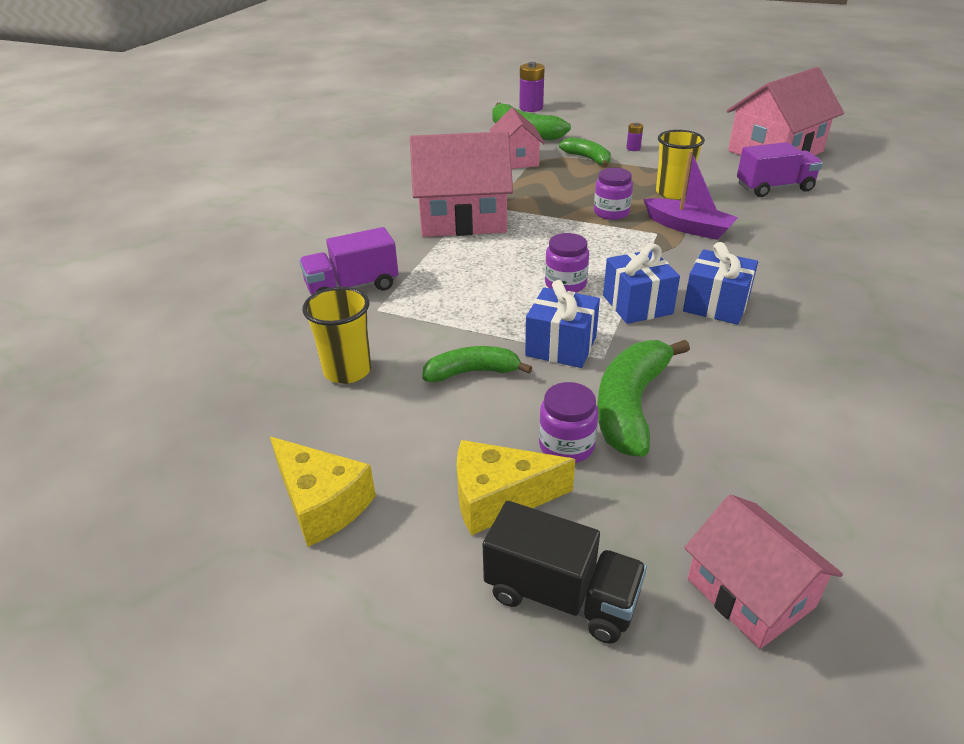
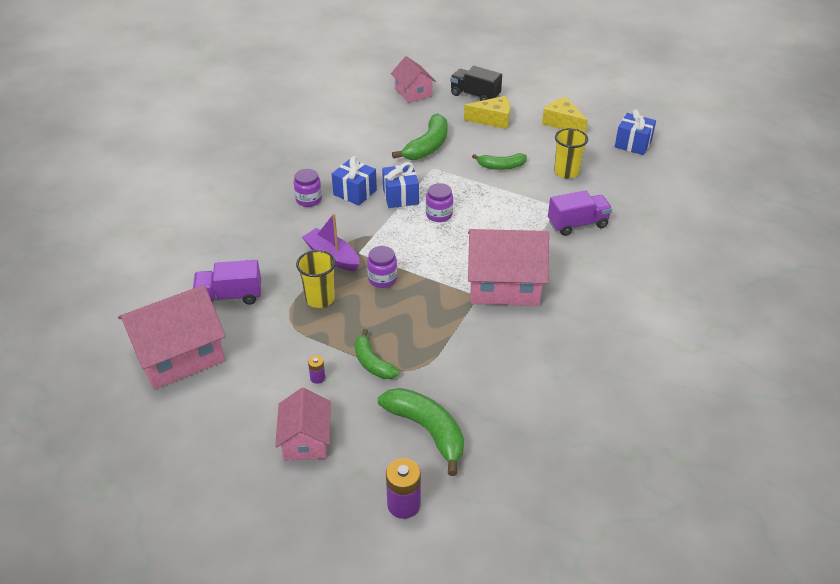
camera: 175 degrees left, 5 degrees up
(516, 159) = (446, 370): pink house -> pink house (306, 440)
(561, 346) = (452, 176): blue gift -> blue gift (633, 144)
(566, 446) = (462, 134): purple jar -> purple jar (308, 199)

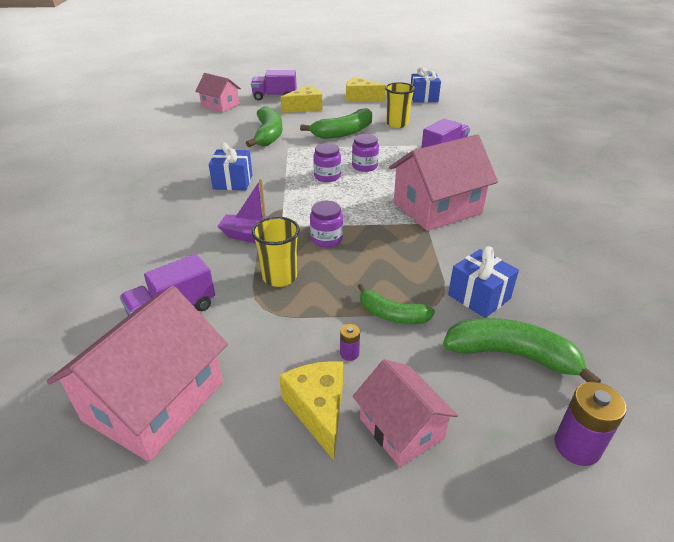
camera: 30 degrees left, 5 degrees down
(266, 405) = (318, 410): none -> yellow cheese
(308, 199) = (190, 199): purple jar -> purple jar (364, 166)
(400, 196) = (279, 173): blue gift -> blue gift (479, 297)
(475, 95) = (275, 97): black truck -> purple truck
(501, 166) = (343, 132): green banana -> green banana, size x1.57

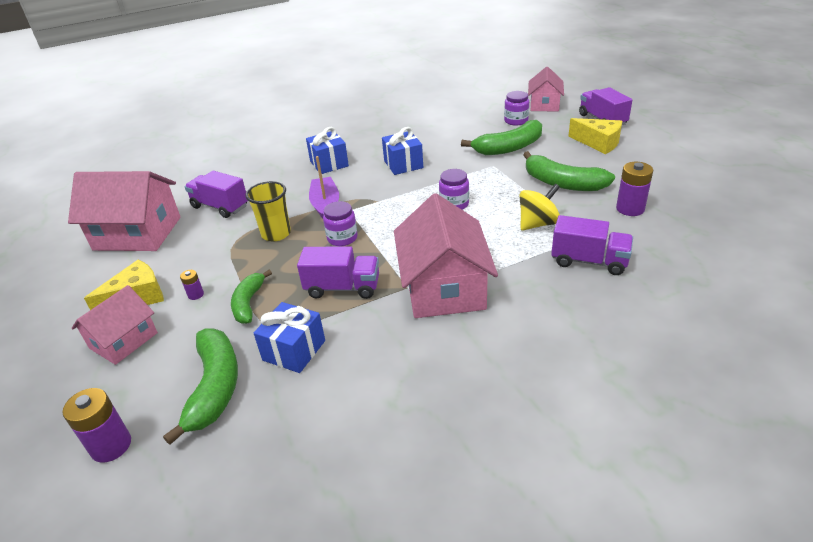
camera: 70 degrees right, 0 degrees up
(360, 98) = (674, 164): yellow cheese -> none
(364, 166) = (496, 218): purple jar -> purple jar (516, 121)
(386, 154) = (538, 224): none -> yellow spinning top
(397, 124) = (630, 209): yellow cup -> purple battery
(405, 254) = (343, 288): none -> purple truck
(423, 98) = (745, 206): blue gift -> blue gift (329, 163)
(437, 208) = (444, 287): pink house -> pink house turned 45 degrees clockwise

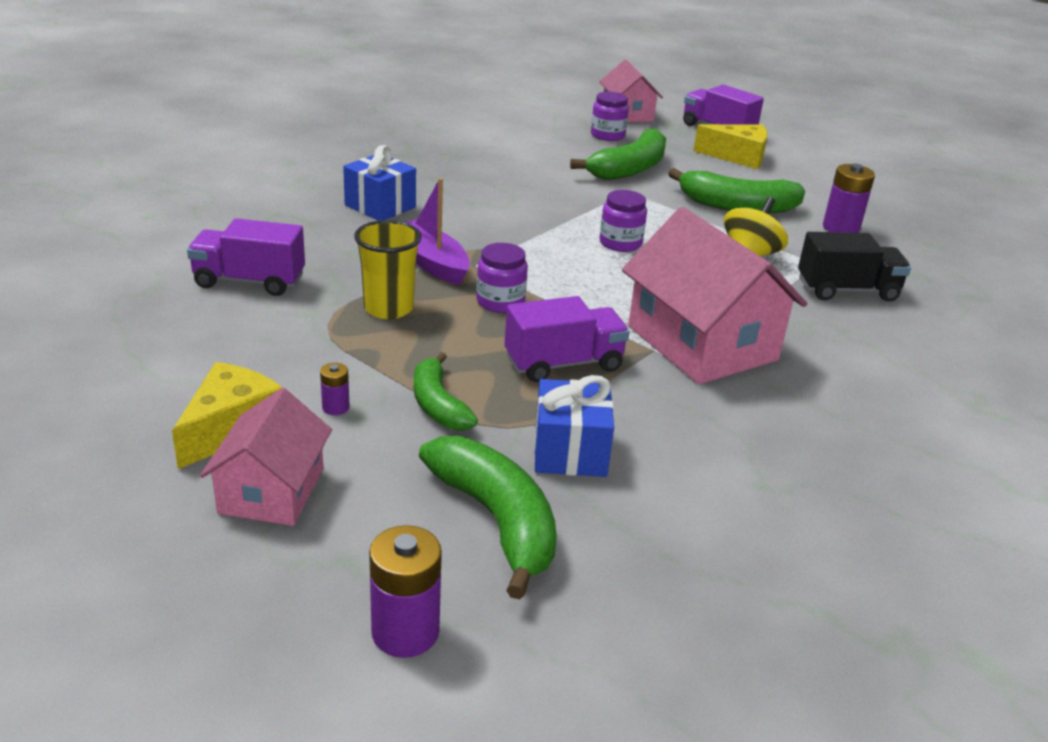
camera: 30 degrees left, 5 degrees down
(137, 233) = (128, 336): pink house -> none
(403, 164) = (499, 199): blue gift -> none
(589, 261) = (847, 290): purple truck -> black truck

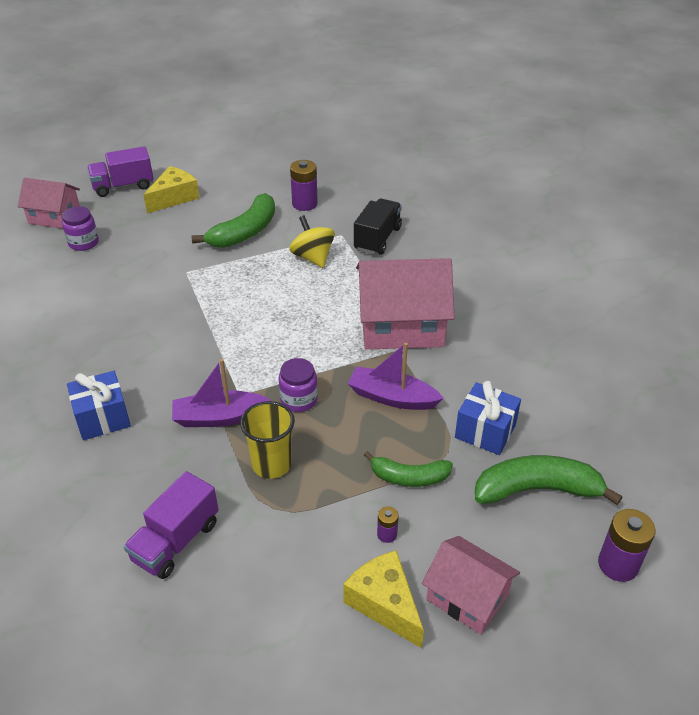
camera: 60 degrees left, 10 degrees up
(563, 364) = (392, 397): purple truck -> purple boat
(620, 243) = (257, 308): purple jar -> none
(629, 169) = (149, 256): green banana -> none

